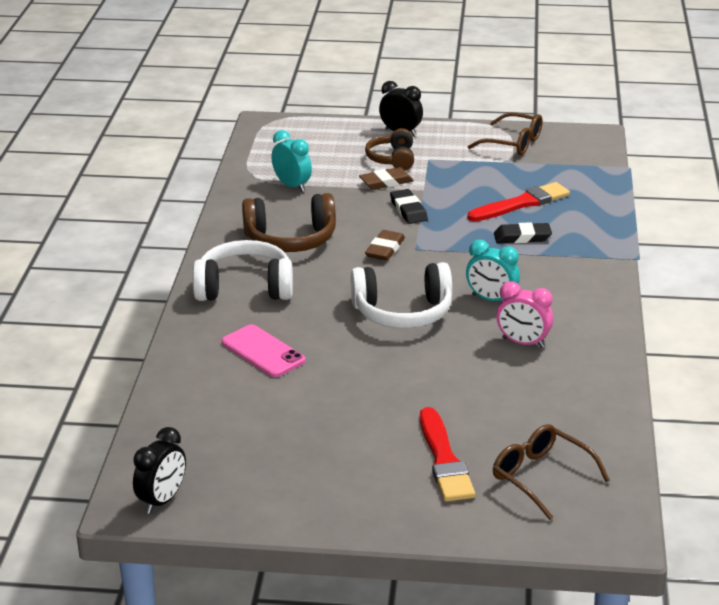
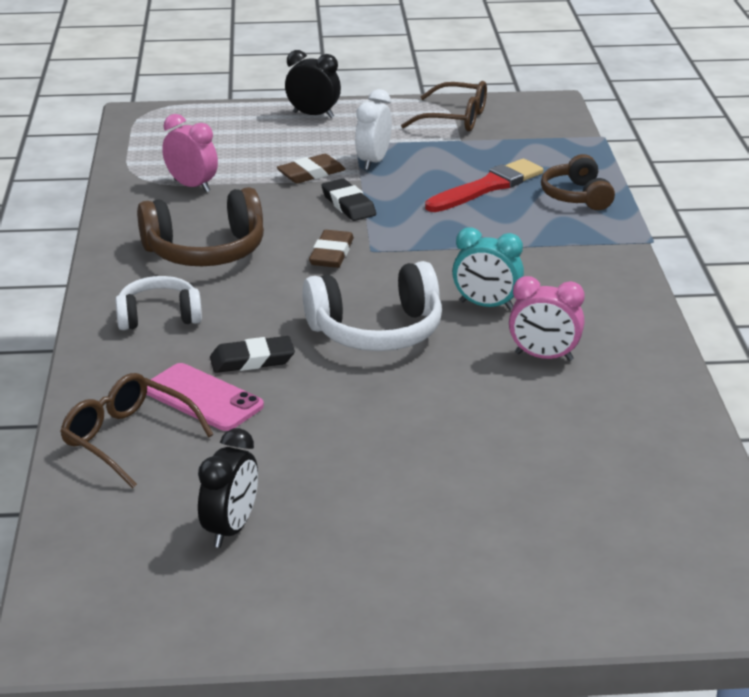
camera: 10 degrees left, 0 degrees up
(162, 500) = (105, 623): black clock -> black clock (231, 529)
(245, 288) = (159, 316): white headphones -> white headphones, size x0.64
(292, 186) = (192, 186): turquoise clock -> pink clock
(392, 159) = (311, 146): brown headphones -> brown headphones (576, 196)
(437, 176) = (373, 162): none -> white clock
(444, 460) = (488, 523): red brush -> none
(522, 237) = (501, 226): black eraser -> black eraser (252, 360)
(541, 477) = (625, 533): brown glasses -> brown glasses (127, 439)

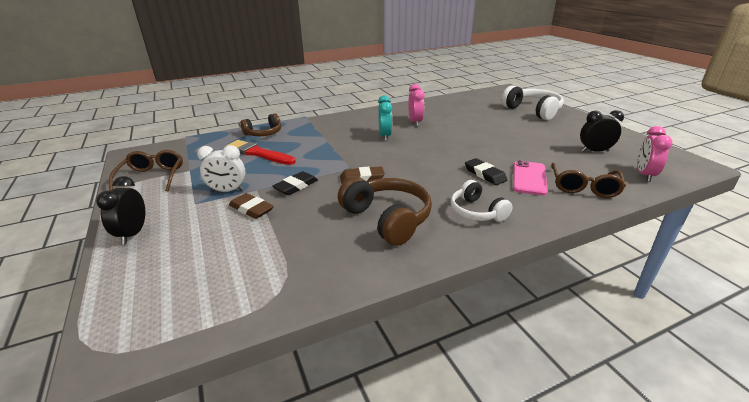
camera: 110 degrees left, 0 degrees up
(192, 186) = (288, 255): pink clock -> pink clock (644, 175)
(377, 331) = (428, 153): white headphones -> white headphones (532, 111)

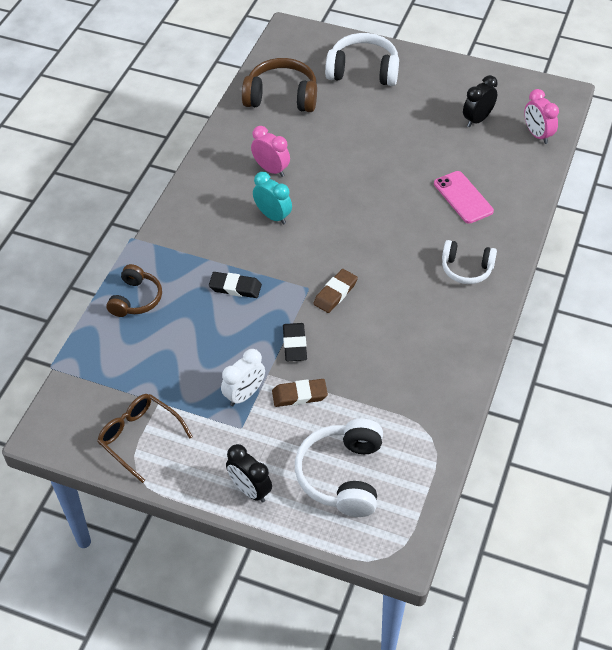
camera: 45 degrees left, 20 degrees up
(184, 267) = (342, 475): none -> white headphones
(258, 153) = (186, 331): red brush -> none
(387, 219) = (415, 324): brown headphones -> brown headphones (281, 97)
(485, 174) = (426, 216): black eraser -> black eraser (235, 287)
(584, 187) = (510, 183): brown glasses -> none

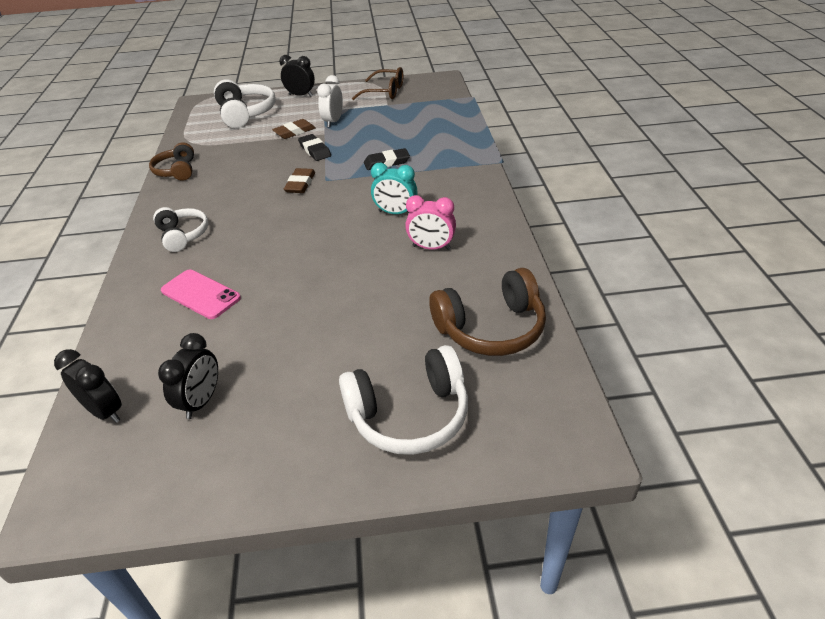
camera: 155 degrees right, 10 degrees down
(136, 299) = (456, 135): brown headphones -> brown headphones (177, 171)
(466, 269) = (183, 235): white headphones -> white headphones turned 75 degrees clockwise
(537, 135) = (105, 411): pink clock -> black clock

